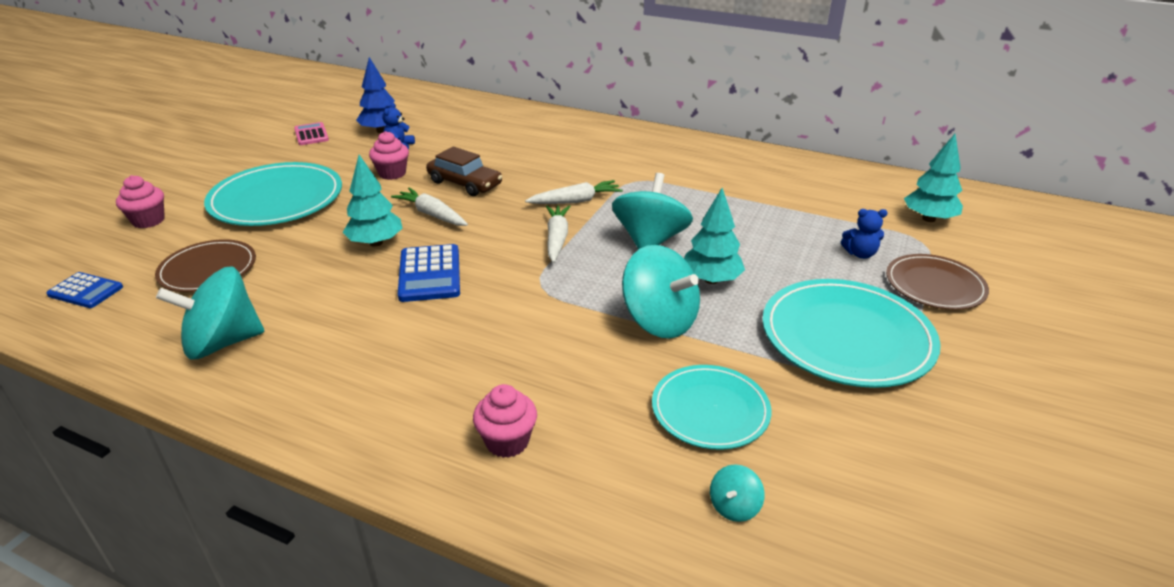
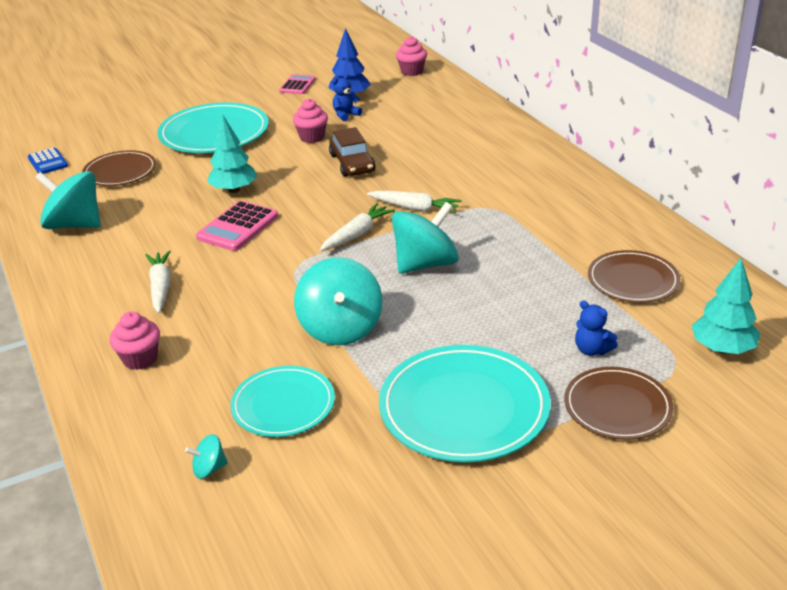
camera: 40 degrees right, 0 degrees up
(148, 221) = (127, 124): pink cupcake -> pink cupcake (412, 71)
(430, 274) = (238, 227): blue calculator -> pink calculator
(432, 214) = (296, 181): white carrot -> white carrot (161, 287)
(711, 280) = (426, 315): turquoise tree -> none
(810, 196) = (633, 280): none -> brown plate

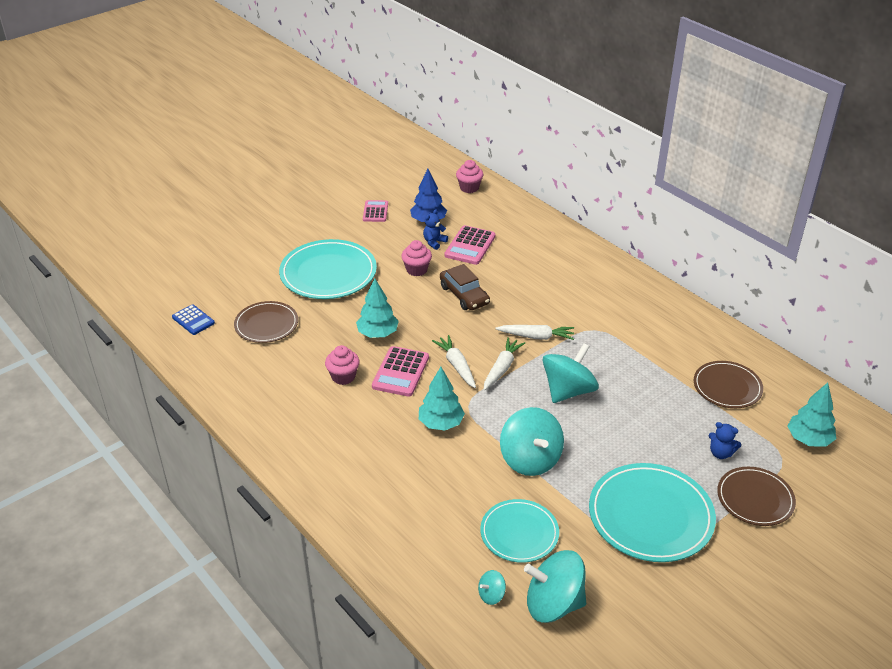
camera: 15 degrees left, 5 degrees up
(75, 225) = (258, 386): turquoise spinning top -> turquoise spinning top (553, 604)
(140, 359) = (388, 509): pink cupcake -> pink cupcake (343, 377)
(161, 287) = (368, 440): white carrot -> white carrot (456, 366)
(254, 280) = (441, 423): none -> turquoise tree
(384, 121) = (470, 246): none -> pink calculator

